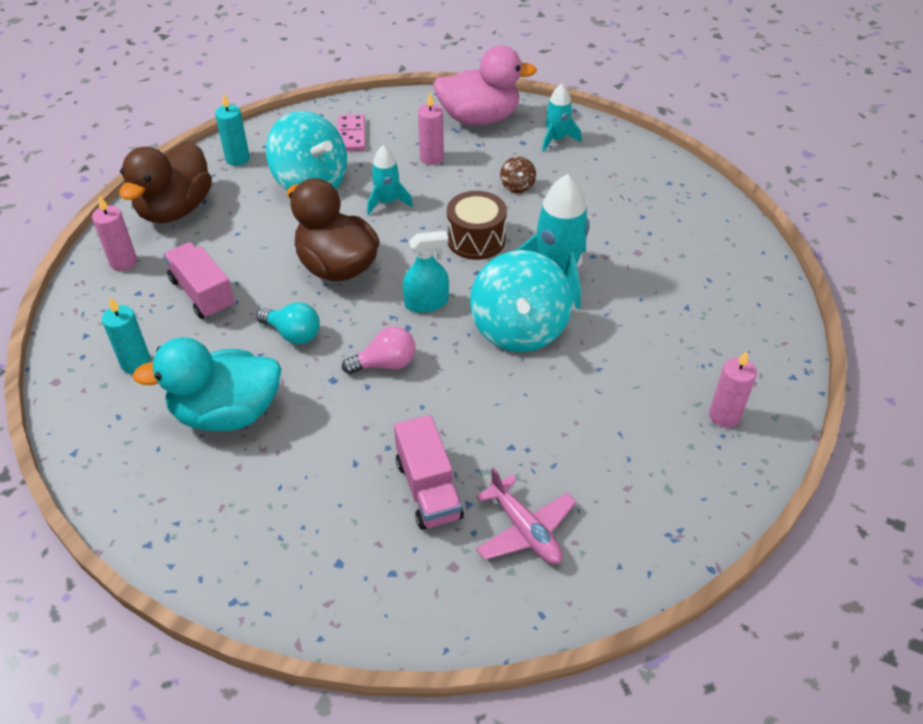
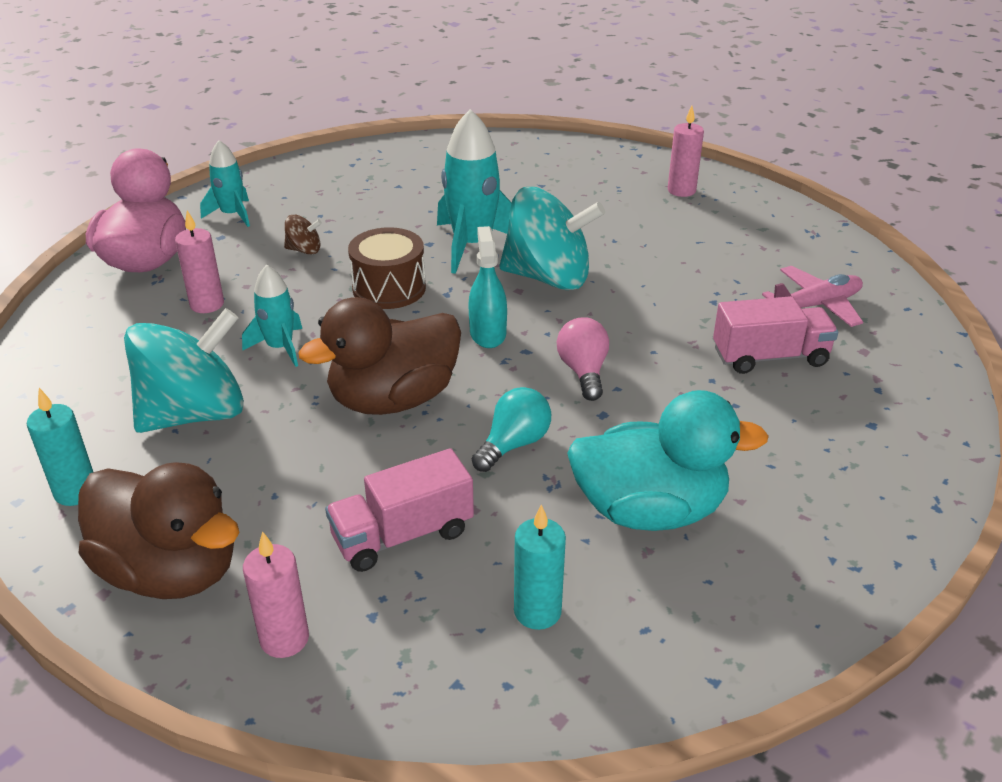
camera: 80 degrees left, 10 degrees down
(227, 413) = (649, 510): turquoise duck -> turquoise duck turned 90 degrees counterclockwise
(351, 135) = (102, 368): pink domino -> none

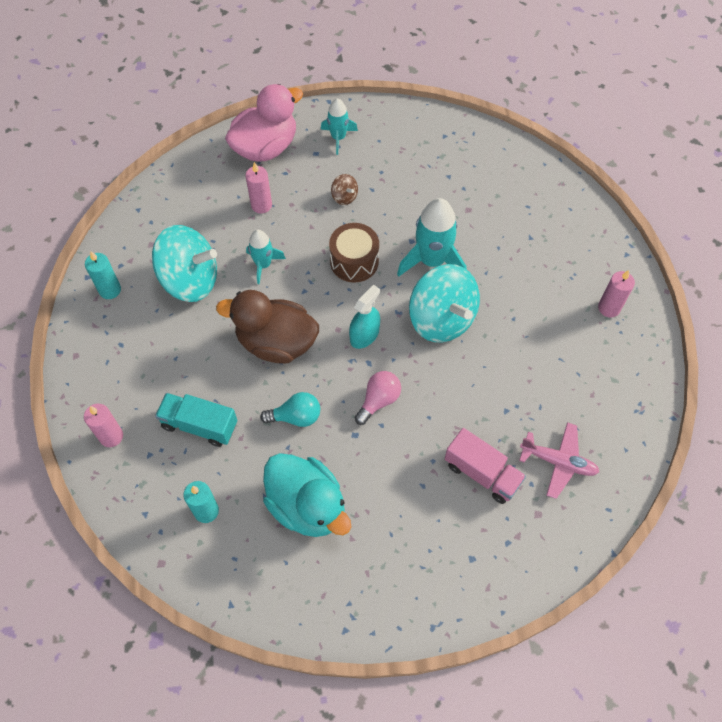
camera: 45 degrees right, 25 degrees up
(171, 571) = (105, 365): brown duck -> none
(402, 535) = (199, 425): pink truck -> turquoise truck

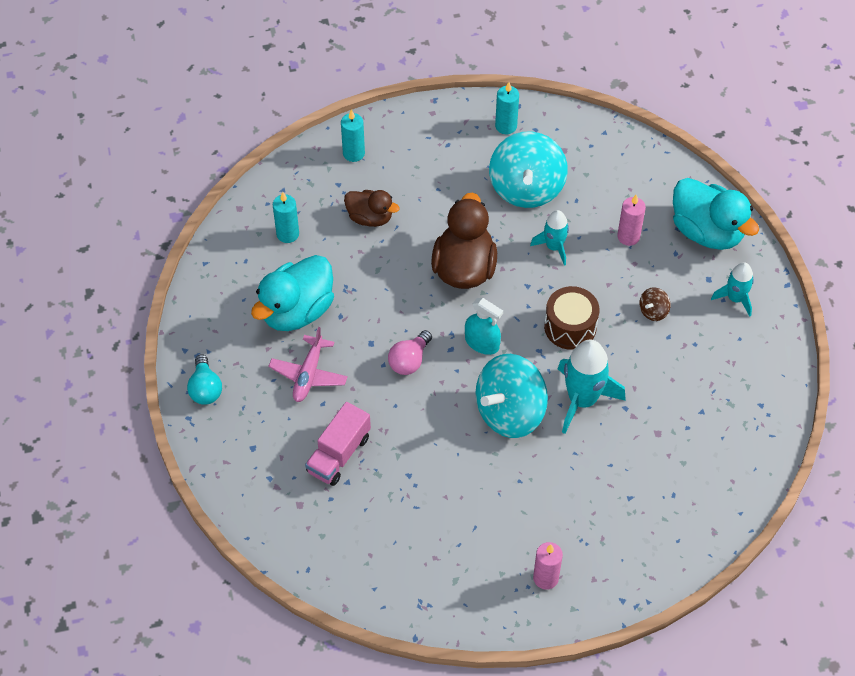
camera: 85 degrees right, 5 degrees down
(111, 436) = (353, 153): pink candle -> turquoise candle
(199, 425) = (370, 217): turquoise truck -> brown duck
(265, 147) = (707, 231): pink duck -> turquoise duck
(296, 417) = (385, 292): turquoise light bulb -> turquoise light bulb (205, 389)
(378, 400) = (409, 360): pink light bulb -> pink light bulb turned 90 degrees clockwise
(558, 462) = (355, 523): pink plane -> pink plane (308, 374)

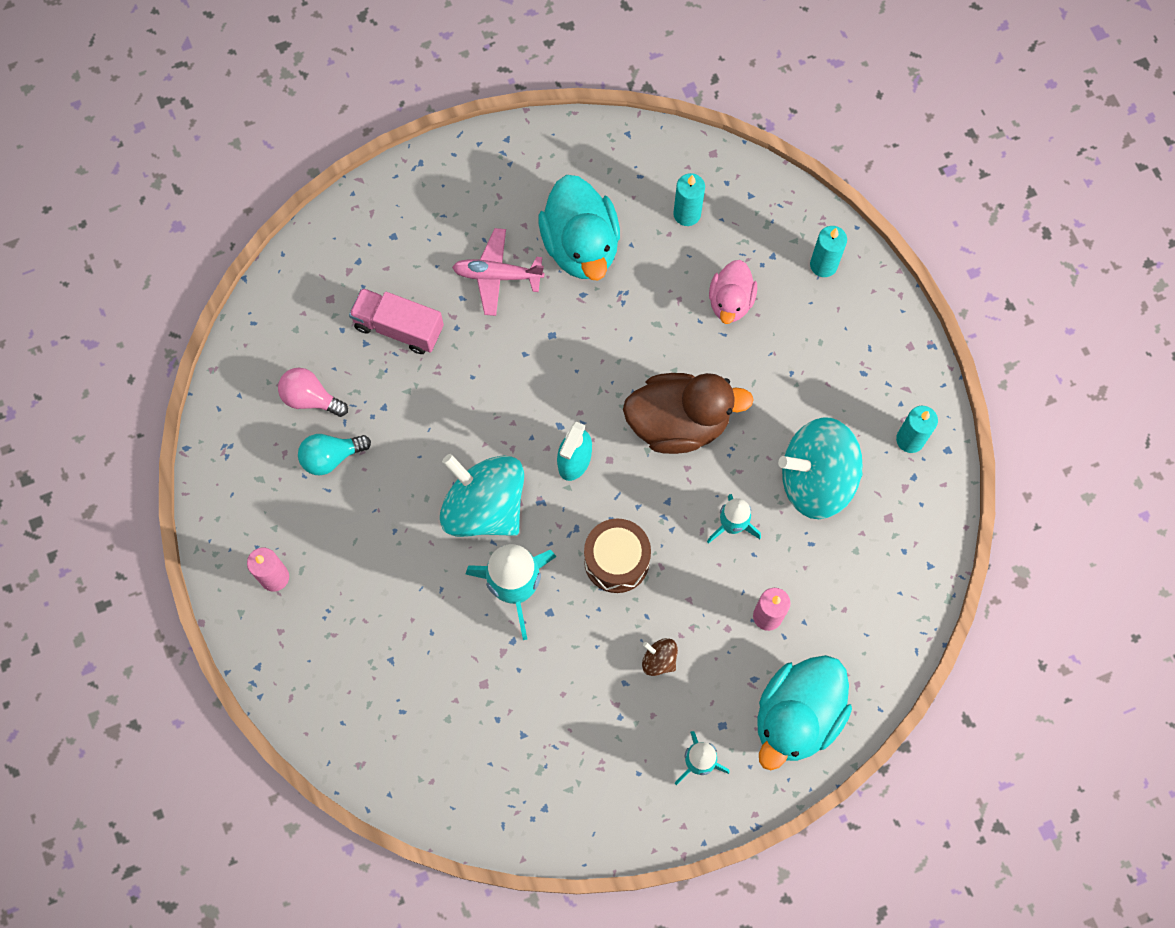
camera: 80 degrees right, 15 degrees up
(205, 389) = (460, 171): turquoise light bulb -> turquoise light bulb (331, 457)
(297, 311) = (581, 245): turquoise duck -> turquoise duck turned 135 degrees counterclockwise
(370, 217) = (730, 301): brown duck -> pink duck
(409, 360) = (535, 382): pink light bulb -> pink light bulb (310, 398)

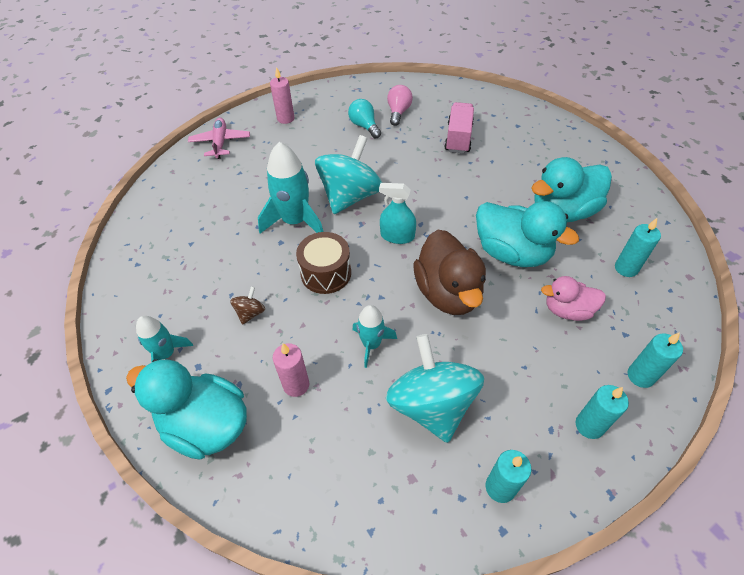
camera: 80 degrees right, 20 degrees down
(497, 275) = (516, 174): pink plane -> pink plane (220, 143)
(635, 330) = (512, 253): none -> turquoise duck
(866, 336) = (589, 425): none -> turquoise candle

